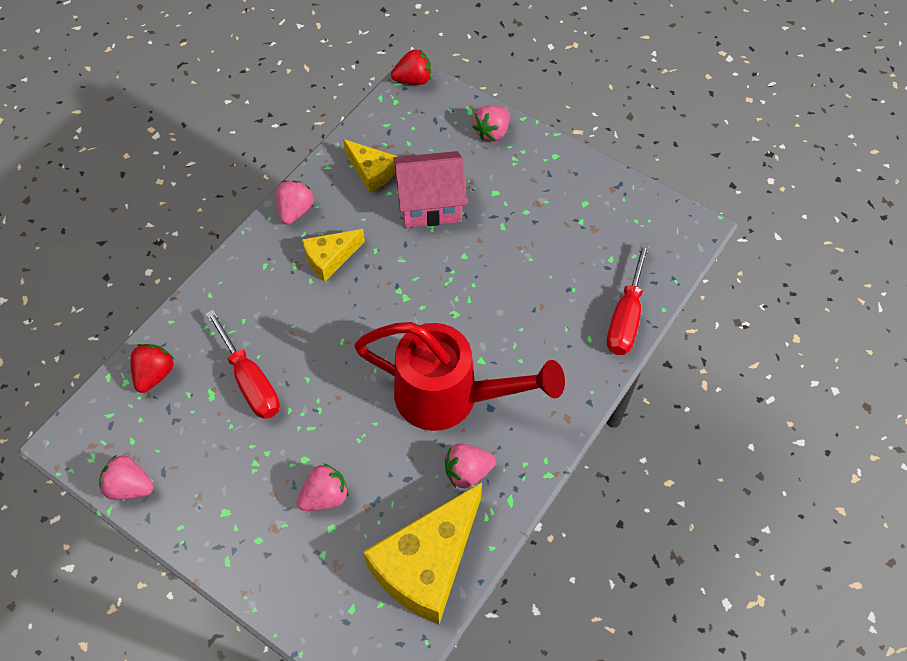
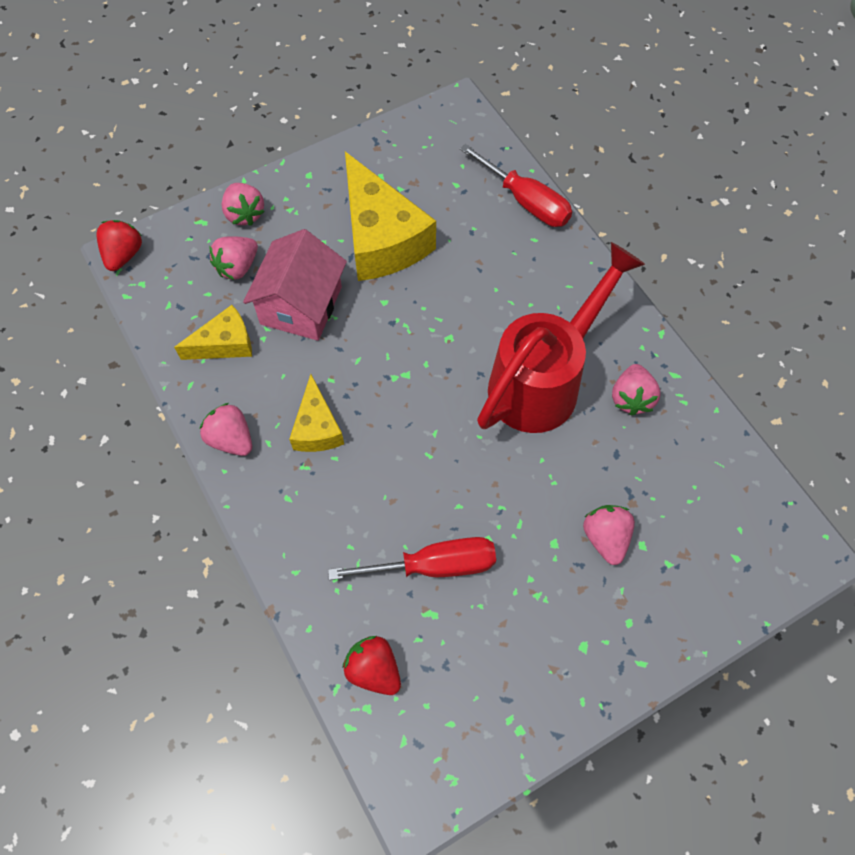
camera: 65 degrees left, 5 degrees up
(130, 486) = (510, 743): pink strawberry -> pink strawberry (237, 267)
(427, 564) = (714, 471): yellow cheese -> yellow cheese (381, 238)

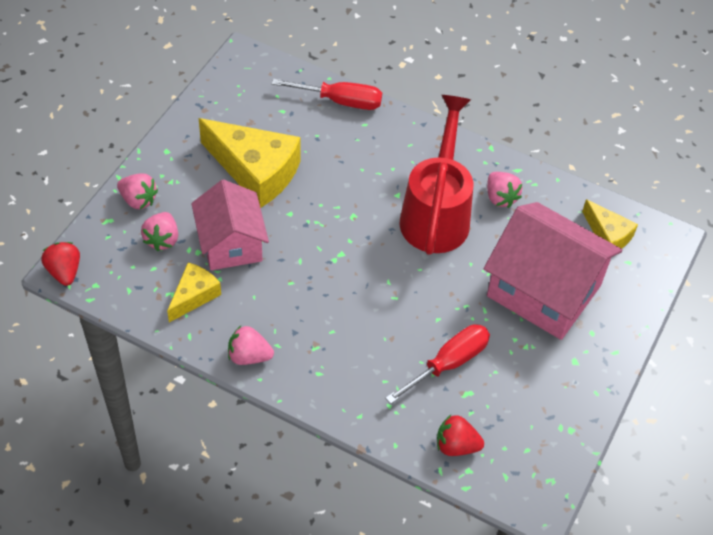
camera: 35 degrees left, 10 degrees down
(317, 427) = (305, 318): yellow cheese -> yellow cheese (608, 235)
(605, 538) = (543, 290): pink strawberry -> pink house

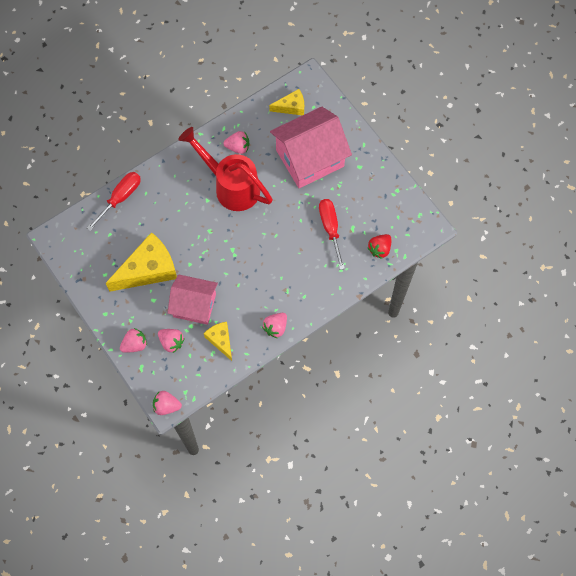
camera: 60 degrees left, 15 degrees up
(64, 271) = (166, 406): red strawberry -> pink strawberry

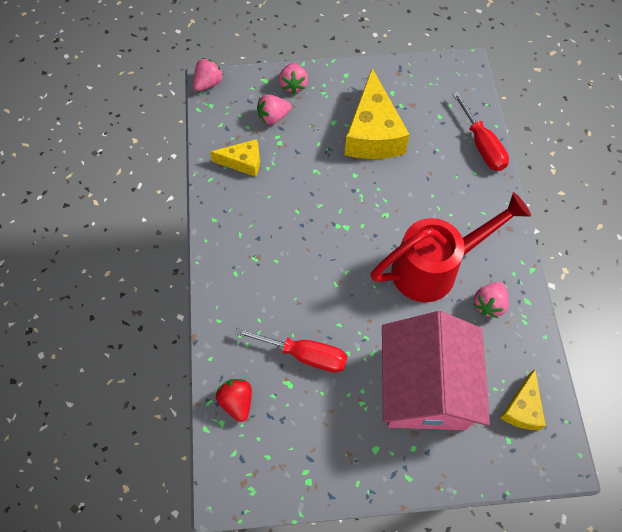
camera: 120 degrees right, 5 degrees down
(194, 305) = (301, 156): pink house -> none
(275, 327) = (219, 223): pink strawberry -> none

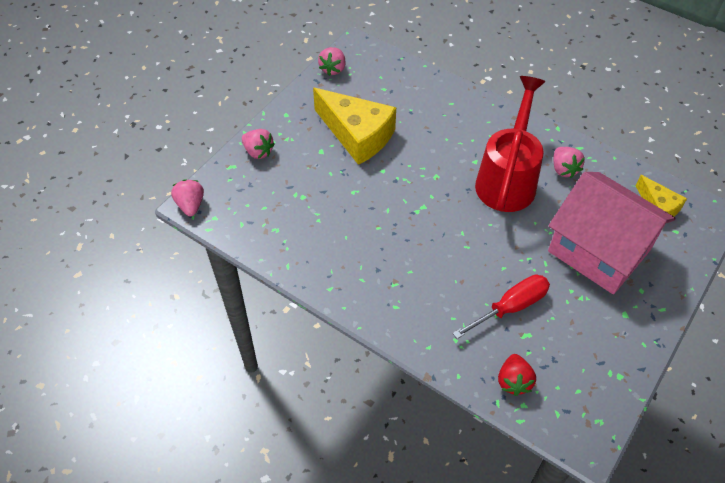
camera: 50 degrees left, 10 degrees down
(237, 401) = (513, 381): red strawberry -> red strawberry turned 105 degrees counterclockwise
(243, 162) = (295, 232): yellow cheese -> none
(273, 117) = (274, 184): pink strawberry -> pink strawberry (333, 69)
(481, 145) = (432, 84): red screwdriver -> none

